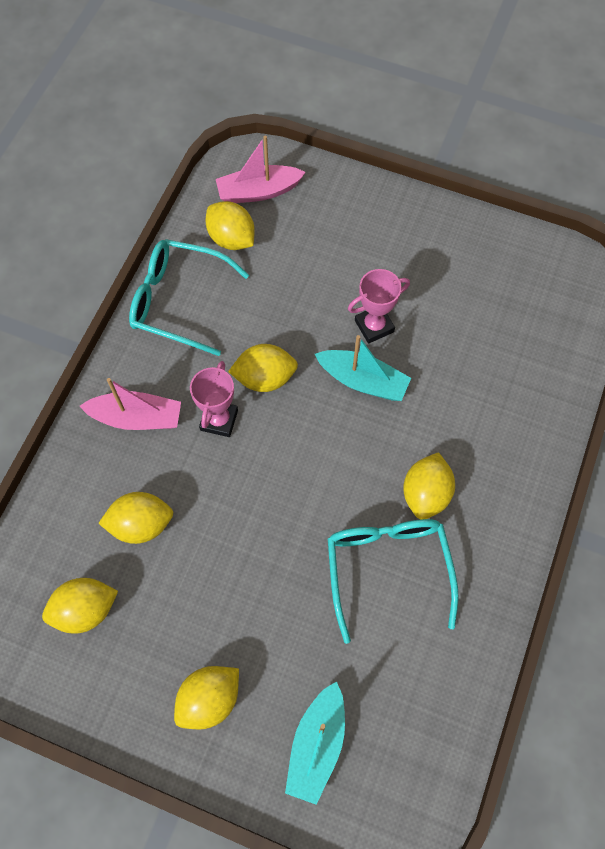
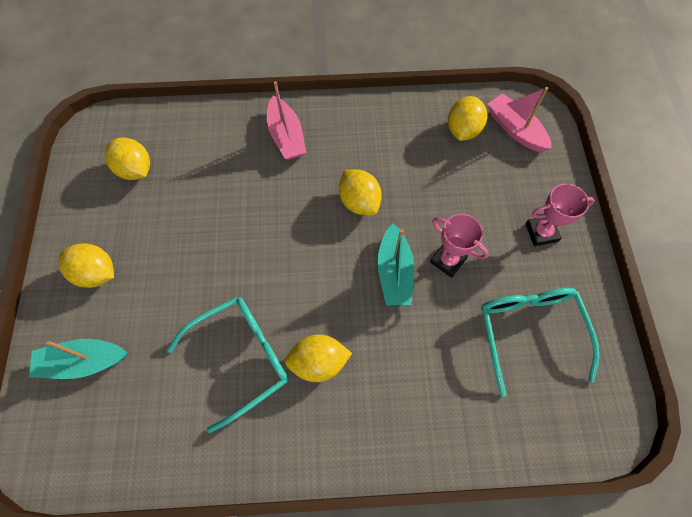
camera: 65 degrees right, 0 degrees up
(141, 524) = (208, 174): yellow lemon -> none
(178, 301) = (390, 120): turquoise glasses -> turquoise glasses (529, 331)
(219, 420) = (310, 187): pink trophy -> pink trophy (541, 232)

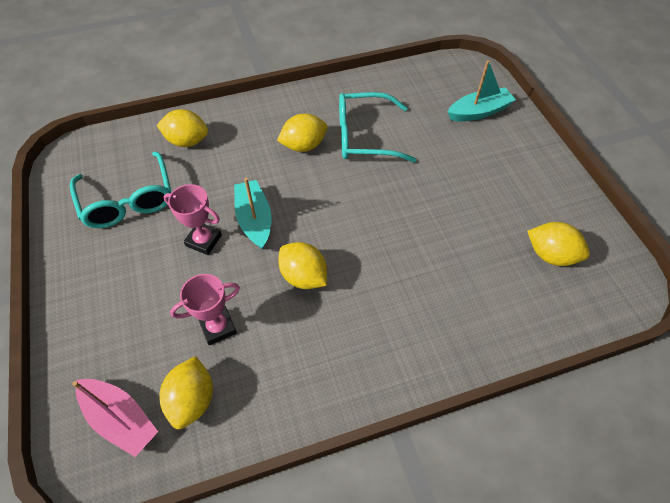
camera: 165 degrees right, 10 degrees down
(96, 273) = (514, 163): yellow lemon -> yellow lemon (187, 141)
(241, 358) = (364, 136): turquoise glasses -> turquoise glasses turned 45 degrees clockwise
(286, 136) = (411, 334): pink boat -> none
(541, 232) = (104, 289): pink trophy -> pink trophy (218, 327)

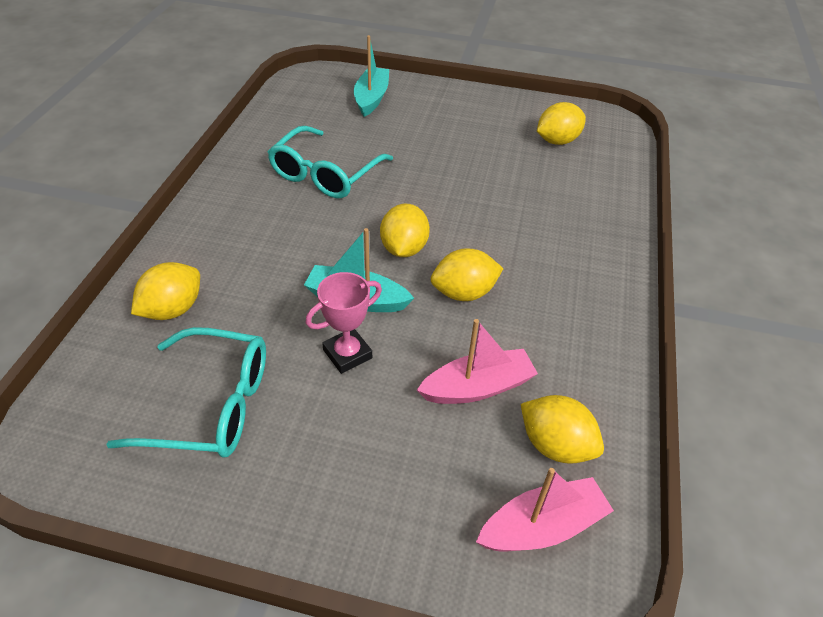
camera: 60 degrees left, 10 degrees down
(218, 327) = (477, 387): pink trophy -> pink boat
(303, 146) = (290, 219): yellow lemon -> yellow lemon (404, 248)

